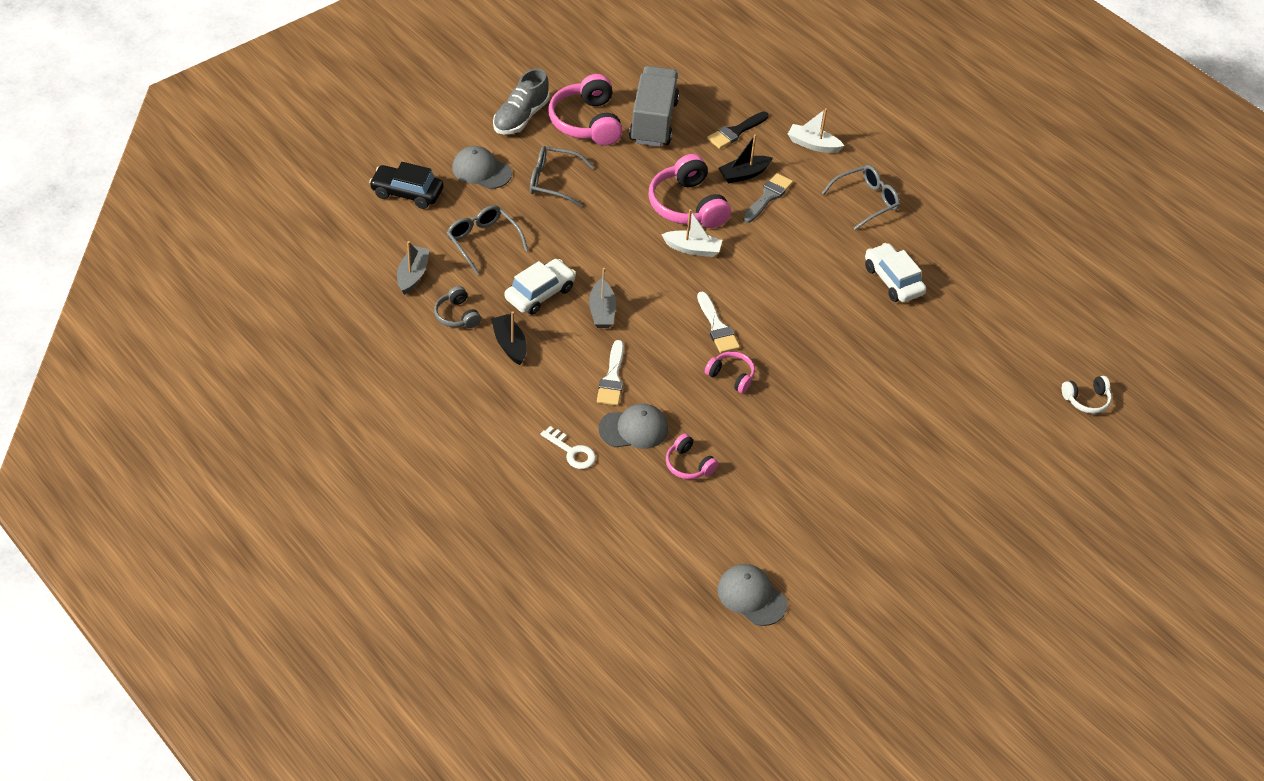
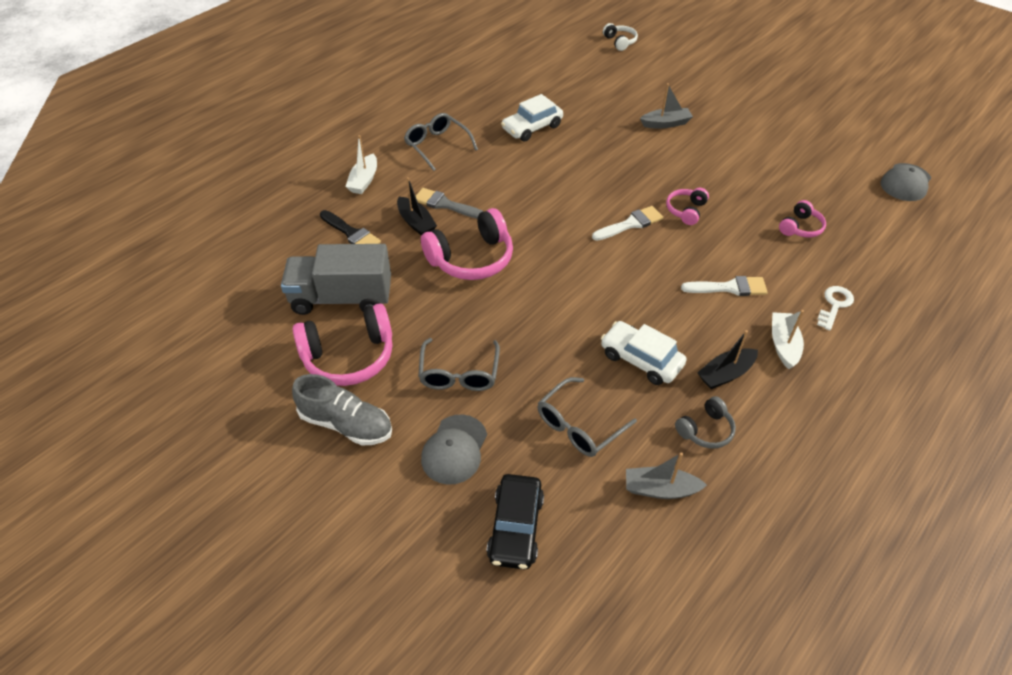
camera: 95 degrees left, 0 degrees up
(602, 311) = (645, 306): grey boat -> grey boat (666, 124)
(633, 429) = (782, 266): grey cap -> none
(692, 249) = (533, 249): white boat -> white boat (783, 345)

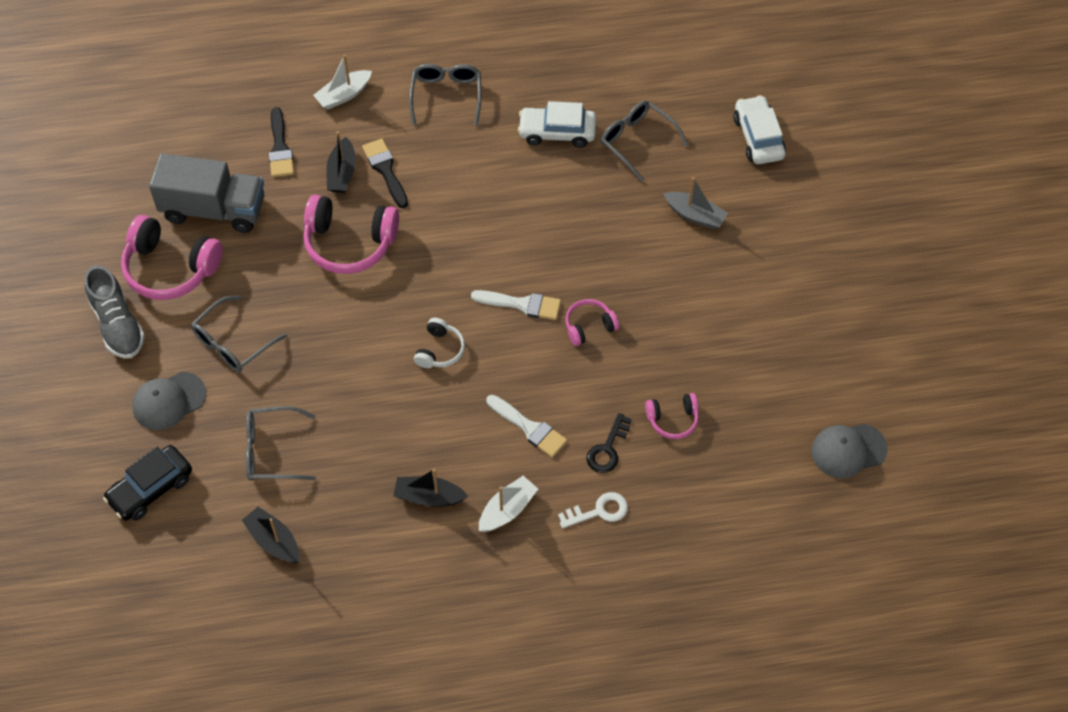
camera: 40 degrees right, 10 degrees up
(342, 298) = (213, 209): grey truck -> grey truck turned 150 degrees clockwise
(445, 204) = (385, 170): grey brush -> black brush
(585, 108) = (637, 142): none -> grey glasses
(620, 42) = (781, 74): white headphones -> white headphones (440, 350)
(641, 359) = (378, 435): white car -> white car (758, 137)
(660, 489) = (274, 541): grey boat -> black boat
(705, 430) = (358, 526): grey headphones -> none
(789, 267) = (608, 449): none -> black key

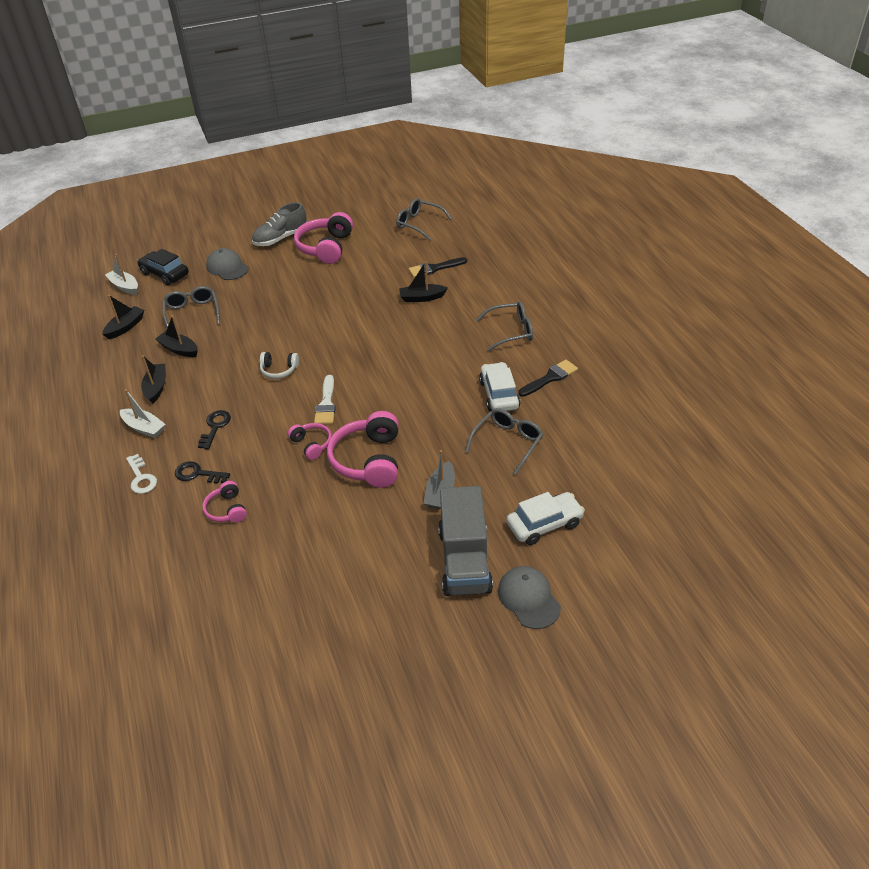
camera: 80 degrees right, 15 degrees down
(213, 209) = (375, 253): grey truck -> grey truck (464, 560)
(233, 342) = (274, 282): grey glasses -> grey glasses (419, 224)
(343, 95) = (491, 285): white boat -> white boat (125, 286)
(349, 243) = (362, 312): pink headphones -> pink headphones (368, 460)
(353, 468) = (179, 349): none -> black boat
(385, 170) = (431, 316): black brush -> black brush (550, 378)
(529, 428) = (215, 427): white brush -> black key
(848, 450) = (200, 642): grey cap -> grey cap (528, 598)

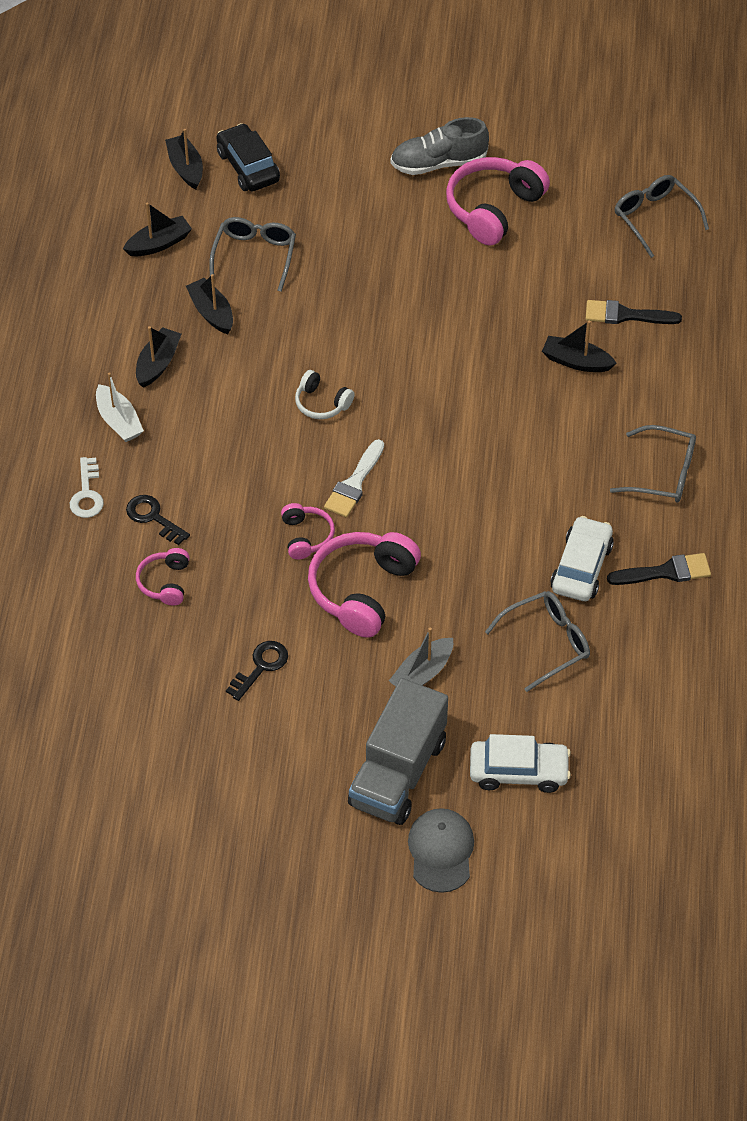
camera: 25 degrees right, 10 degrees up
(125, 286) = (186, 168): white boat -> black boat
(215, 427) = (203, 458): black key -> black key (261, 667)
(227, 267) = (338, 190): grey cap -> none

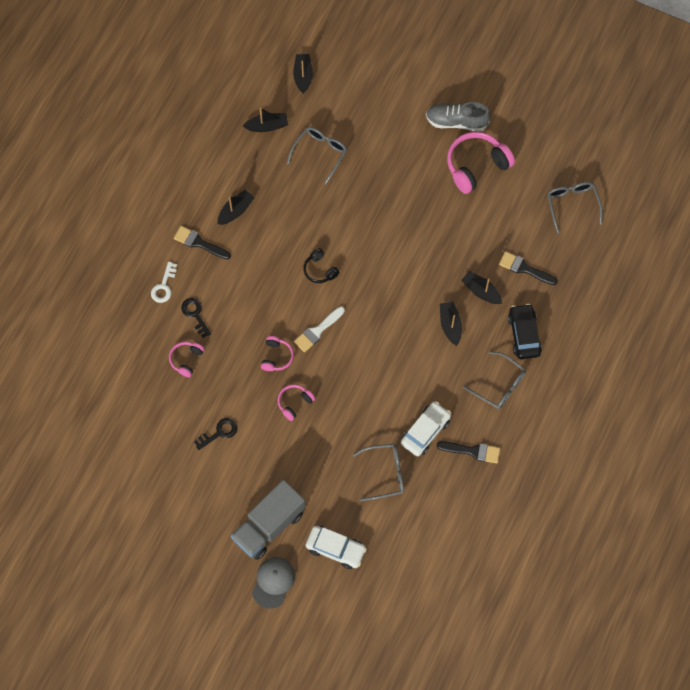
camera: 20 degrees right, 15 degrees up
(119, 421) = (199, 243): white boat -> black brush
(211, 312) = (280, 185): black boat -> black boat (450, 325)
(248, 167) = (340, 87): black car -> black car (524, 335)
(322, 403) = (320, 270): white headphones -> black headphones
(362, 590) = (294, 403): pink headphones -> pink headphones, size x0.53
(422, 673) = (307, 468): grey boat -> none

